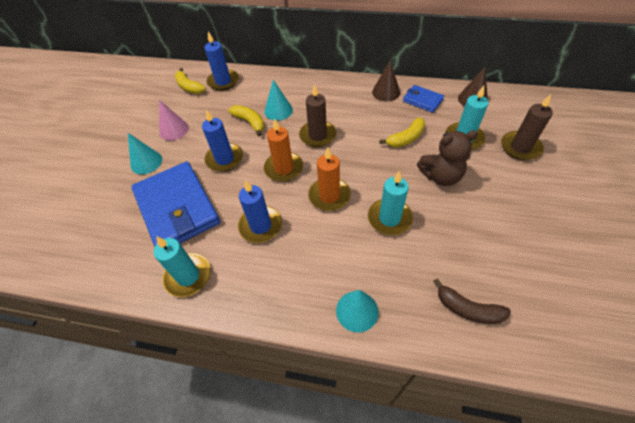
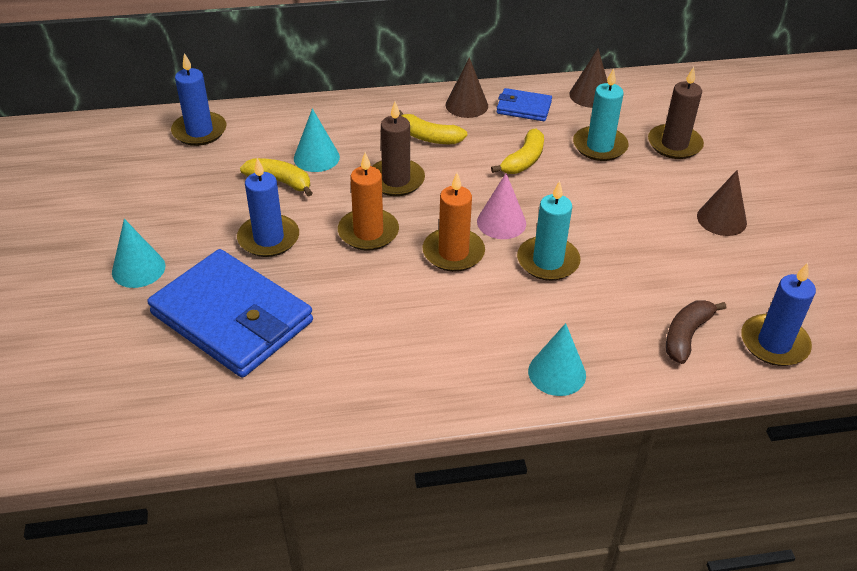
camera: 25 degrees left, 10 degrees down
(174, 130) = (157, 215): pink cone -> pink cone (501, 222)
(188, 276) = (303, 395): turquoise candle -> none
(189, 87) = (144, 149): yellow banana -> yellow banana (428, 137)
(260, 226) = (375, 310): blue candle -> blue candle (774, 343)
(441, 176) = (591, 198): brown teddy bear -> none
(467, 309) = (686, 335): brown banana -> brown banana turned 120 degrees clockwise
(534, 216) = (721, 219): none -> brown cone

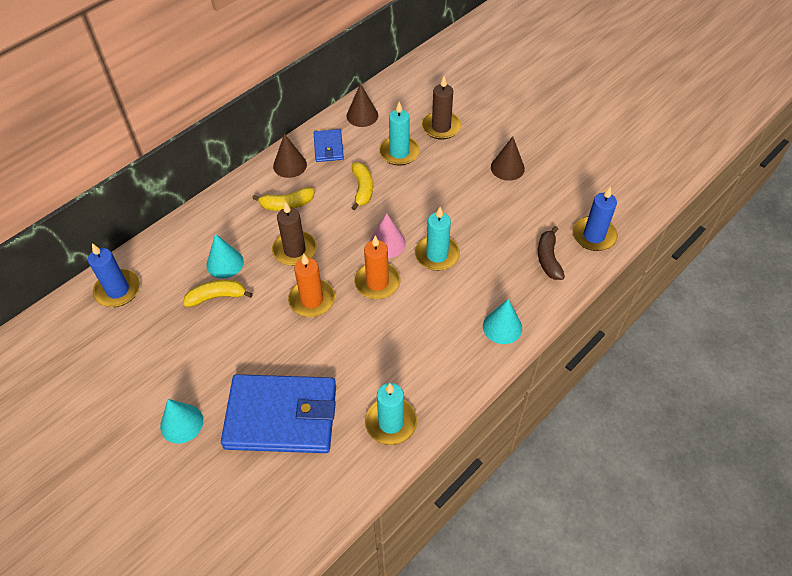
camera: 35 degrees left, 10 degrees up
(268, 238) = (250, 344): blue candle -> none
(334, 391) = (391, 422): none -> turquoise candle
(523, 108) = (328, 147): blue wallet -> blue wallet turned 75 degrees counterclockwise

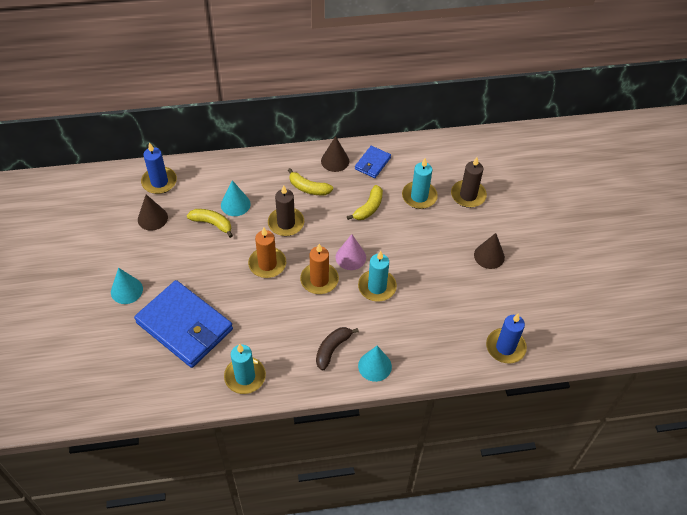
camera: 35 degrees right, 0 degrees up
(362, 115) = (418, 153): brown cone -> brown cone (152, 218)
(548, 258) = (454, 341): brown banana -> brown banana (332, 349)

